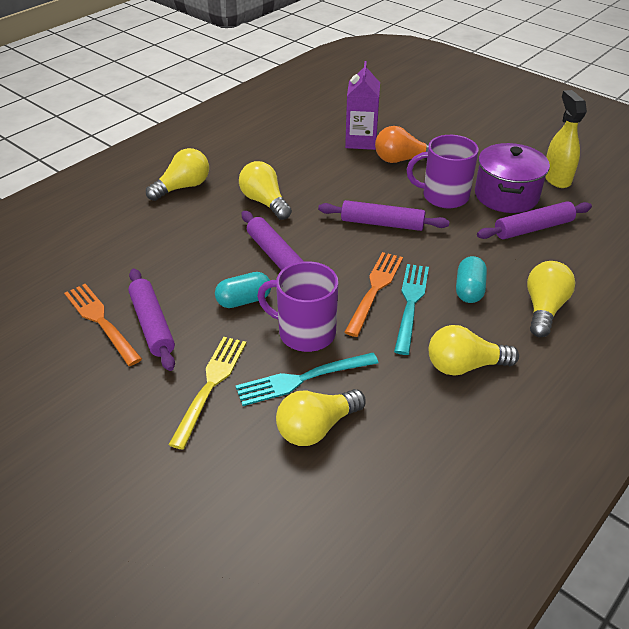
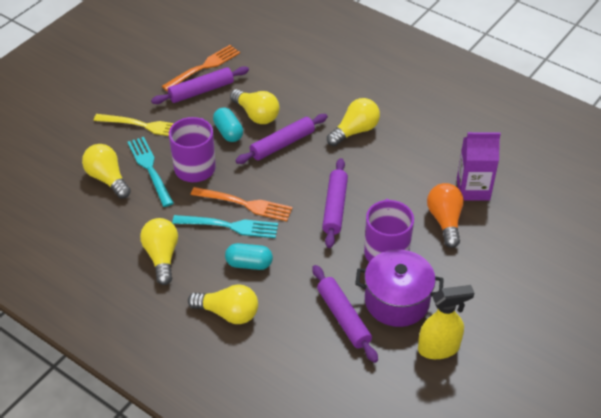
camera: 85 degrees right, 5 degrees up
(183, 187) = (368, 81): yellow light bulb -> yellow light bulb (256, 115)

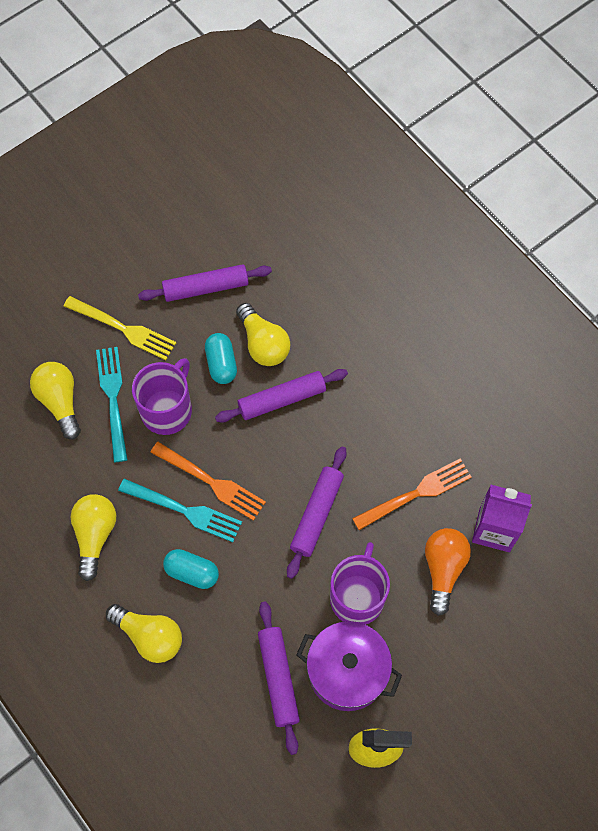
camera: 15 degrees right, 20 degrees up
(204, 67) = (219, 248): orange fork -> orange fork (416, 493)
(355, 131) = (377, 400): yellow light bulb -> none

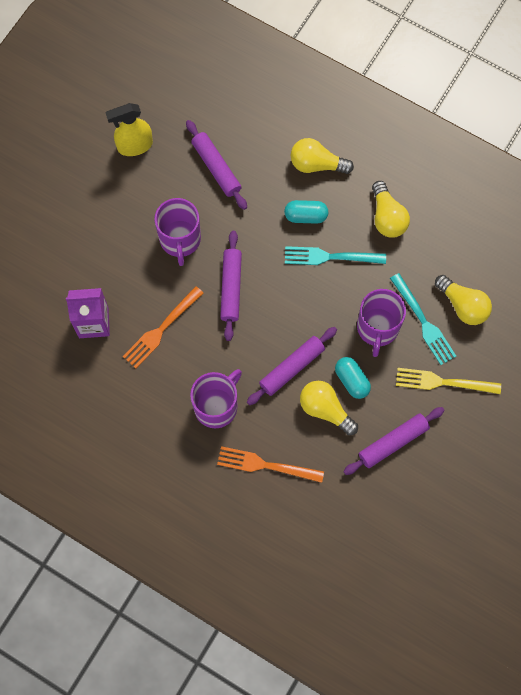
camera: 160 degrees right, 5 degrees up
(211, 482) = (319, 284): orange fork -> orange fork (266, 465)
(347, 671) = (170, 188): purple pot -> none
(381, 387) = (216, 406): none -> purple mug
(443, 569) = (123, 280): orange light bulb -> none

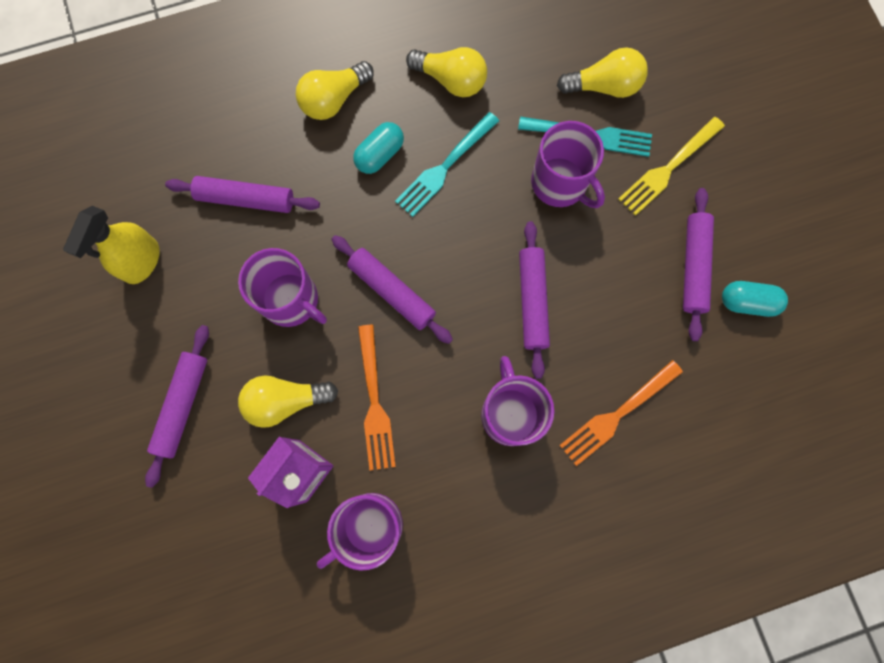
camera: 50 degrees left, 5 degrees up
(76, 233) = (182, 405): none -> purple rolling pin
(93, 381) = (369, 526): none -> purple mug
(325, 409) = (605, 304): yellow light bulb -> yellow light bulb (285, 401)
(352, 380) = (595, 253): turquoise capsule -> turquoise capsule (747, 302)

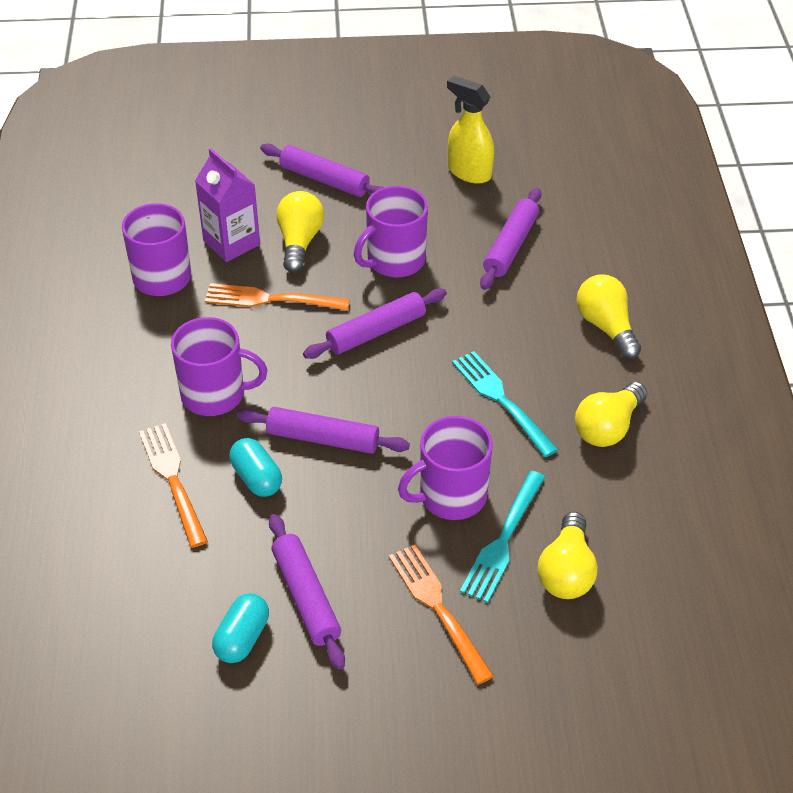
camera: 105 degrees right, 30 degrees down
(380, 155) = (531, 351): turquoise capsule -> turquoise capsule (256, 478)
(668, 168) = (438, 608): yellow fork -> orange fork
(693, 266) = (306, 597): purple rolling pin -> purple rolling pin turned 45 degrees clockwise

